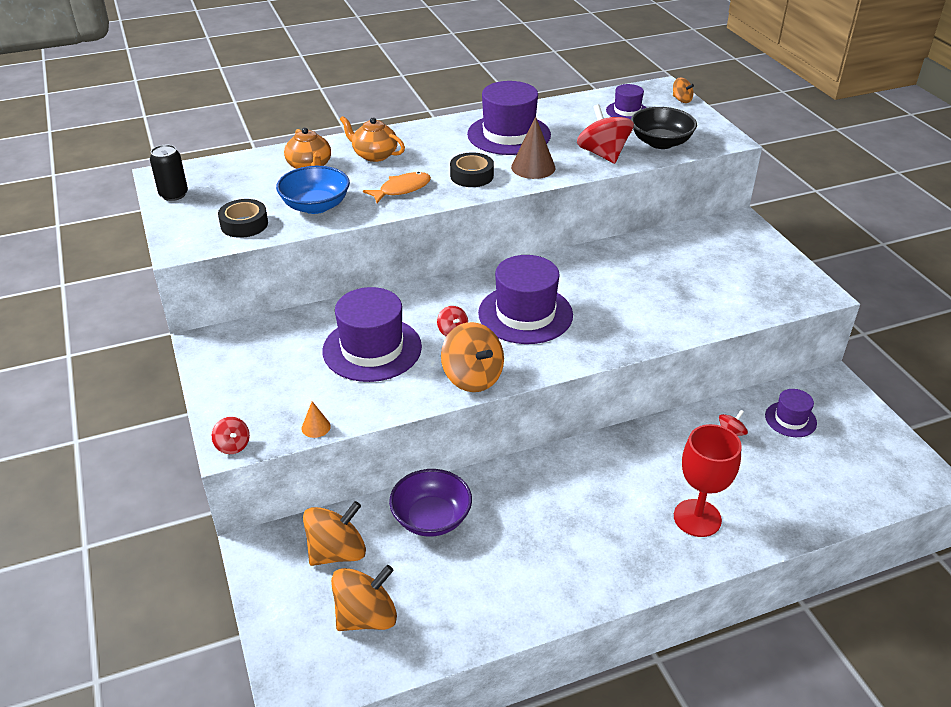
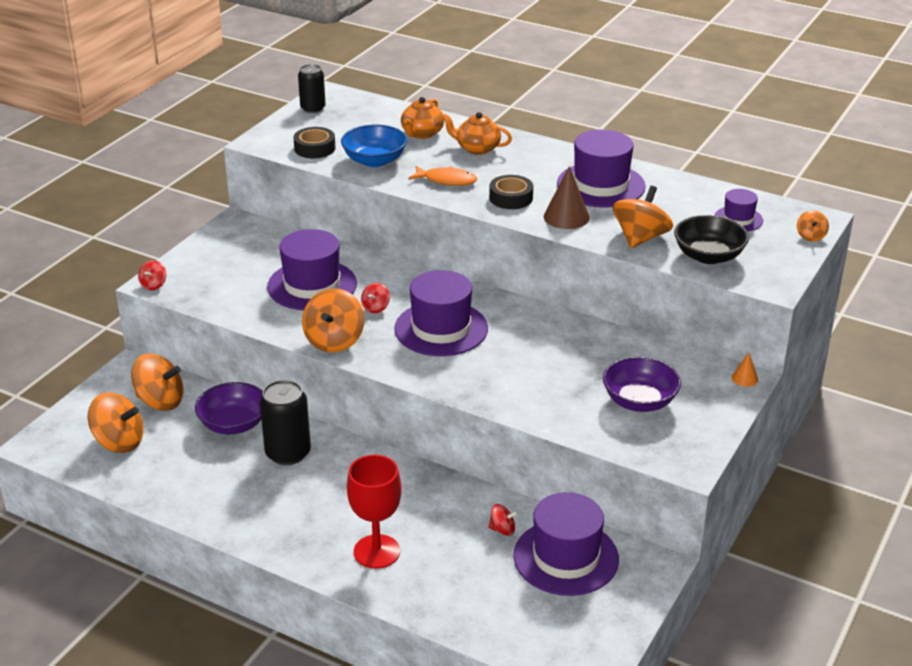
camera: 50 degrees right, 5 degrees down
(316, 427) = (206, 305): orange cone -> orange cone (744, 378)
(374, 155) = (477, 148): orange teapot -> orange teapot turned 60 degrees counterclockwise
(512, 504) = (288, 453): none -> black can
(603, 154) = (640, 238): red spinning top -> orange spinning top
(723, 274) = (639, 401): none -> purple bowl
(790, 419) = (566, 557): purple hat -> purple hat, size x1.89

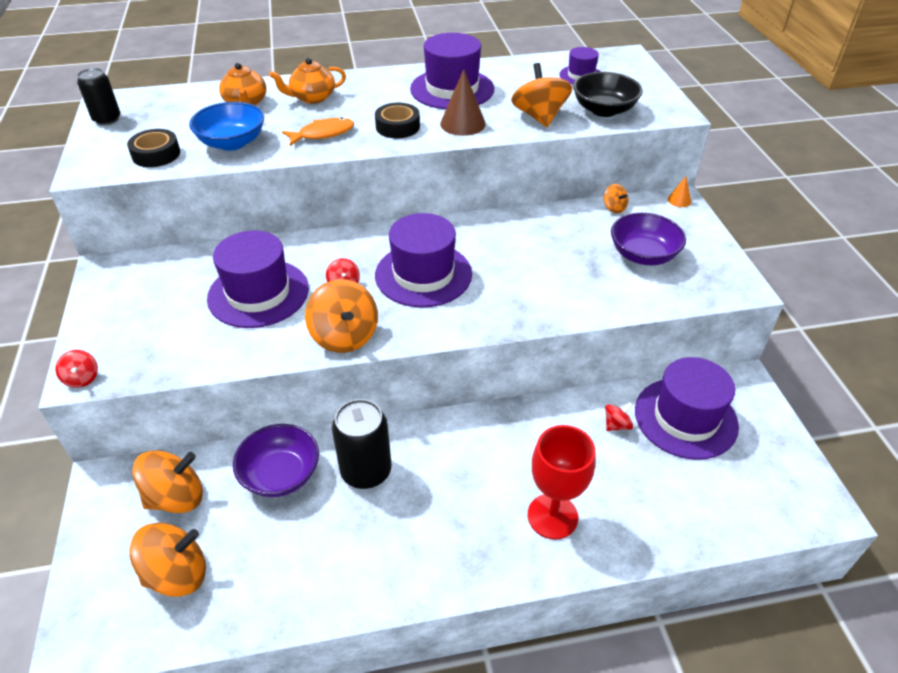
camera: 40 degrees left, 10 degrees up
(810, 236) = (641, 69): orange spinning top -> orange spinning top (614, 208)

